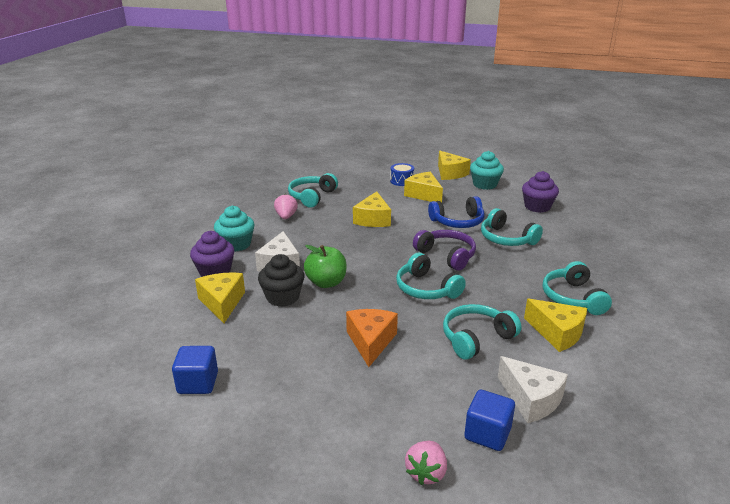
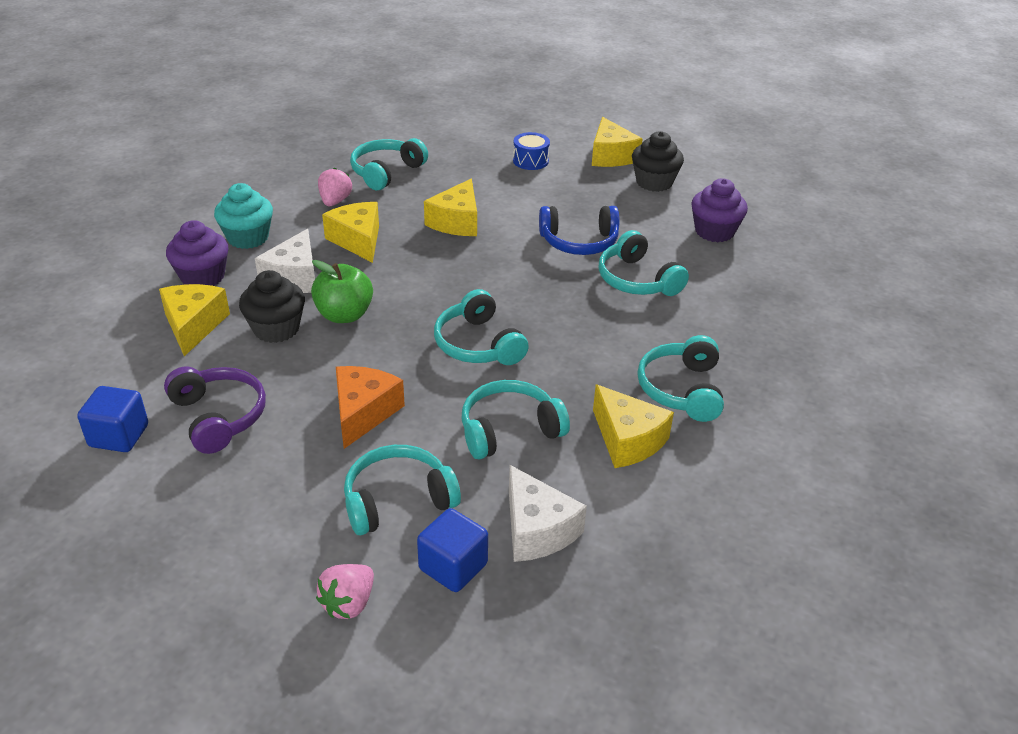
camera: 10 degrees right, 10 degrees up
(424, 195) = (552, 189): yellow cheese -> yellow cheese (357, 240)
(424, 395) = (398, 500): none -> turquoise headphones
(446, 255) = (534, 295): purple headphones -> purple headphones (219, 416)
(485, 184) = (654, 182): turquoise cupcake -> black cupcake

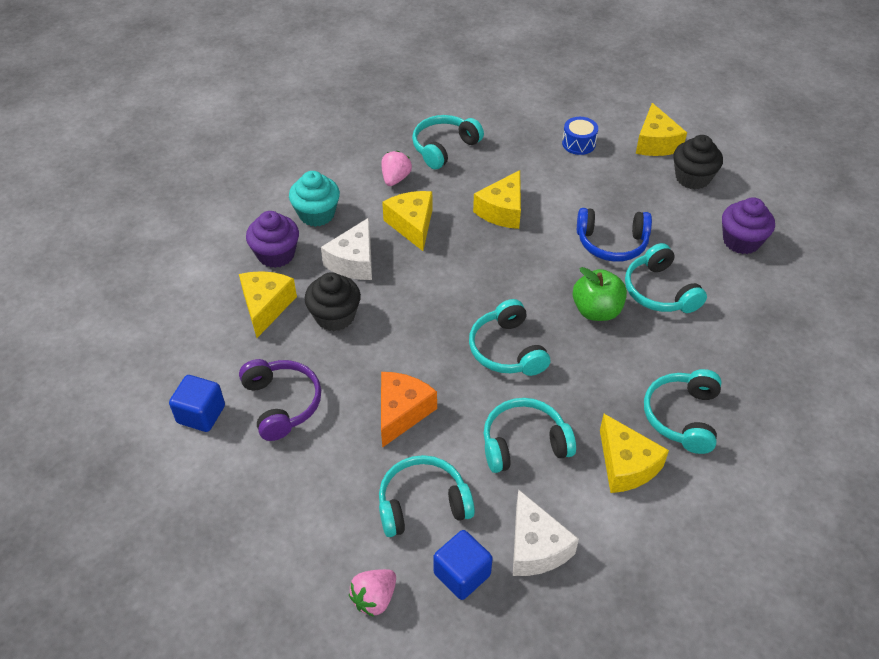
camera: 10 degrees right, 10 degrees up
(344, 315) = (394, 307): green apple -> green apple (596, 311)

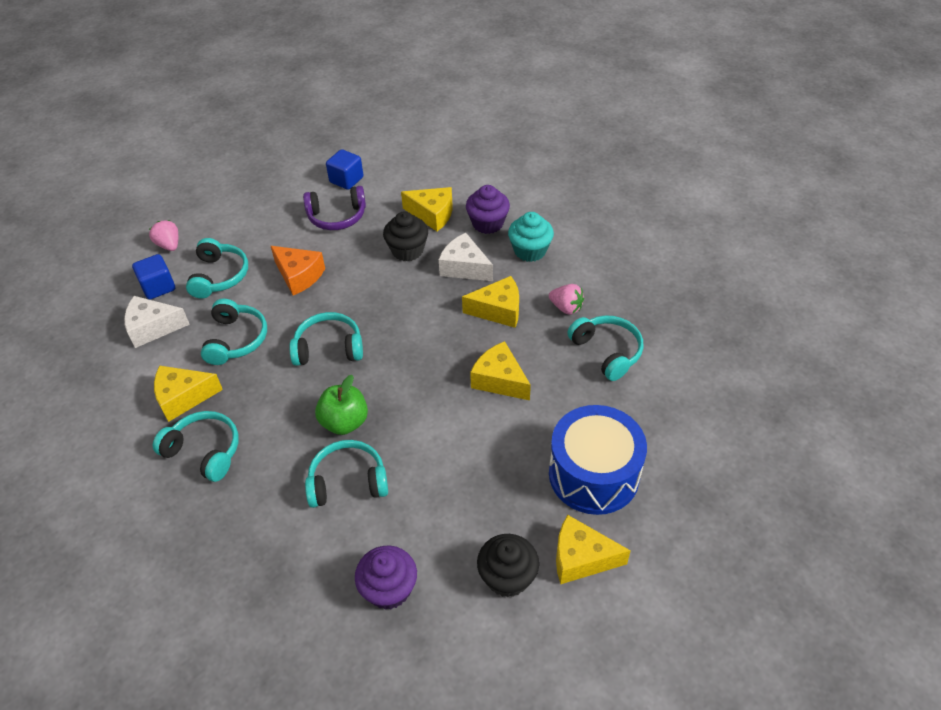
camera: 105 degrees right, 0 degrees up
(578, 143) = (593, 474): blue drum -> blue drum, size x2.24
(612, 243) = (426, 460): blue headphones -> none

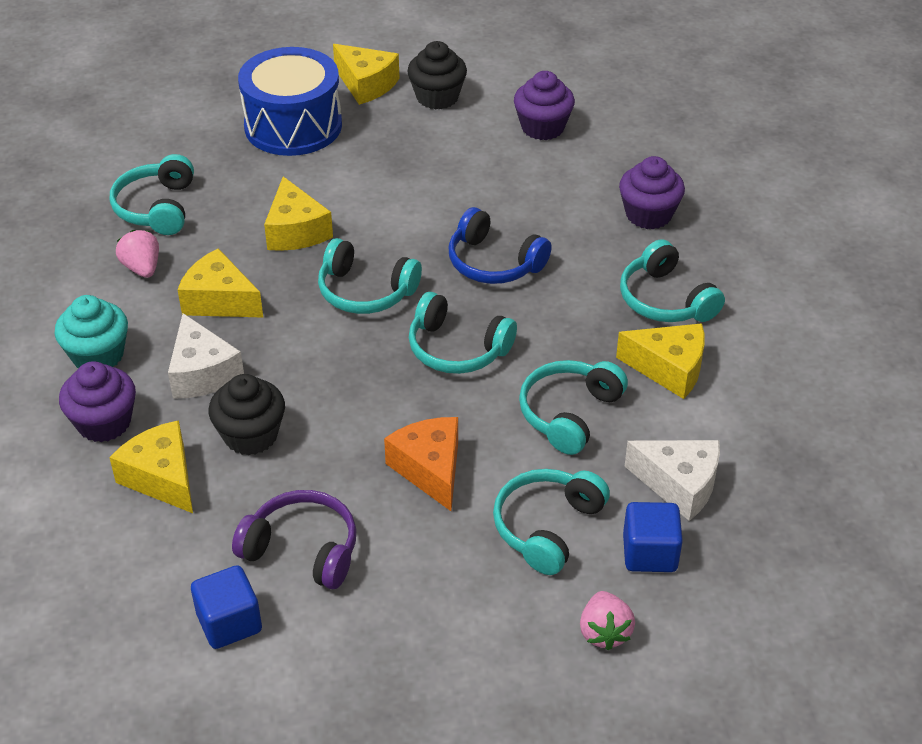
camera: 150 degrees left, 5 degrees down
(248, 529) = (648, 214): none -> purple cupcake
(344, 422) = (493, 263): green apple -> blue headphones
(348, 481) = (526, 212): turquoise headphones -> turquoise headphones (365, 292)

